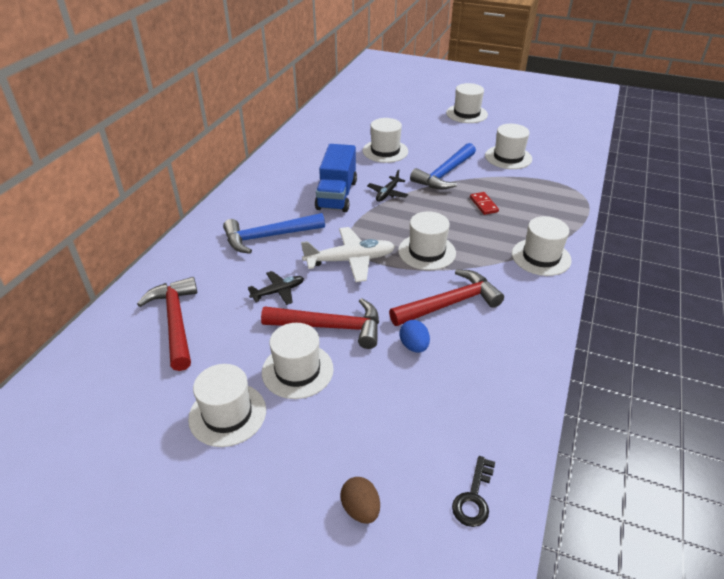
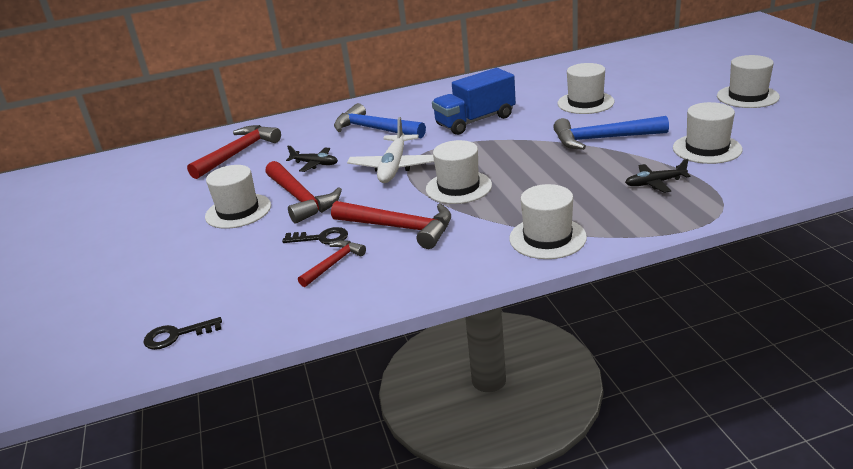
camera: 55 degrees right, 10 degrees down
(227, 414) = (170, 211): white hat -> none
(350, 260) = (394, 167): white plane -> white plane turned 60 degrees clockwise
(360, 509) = (127, 295): brown egg -> none
(387, 193) = (517, 134): black plane -> black plane (655, 183)
(414, 346) = (321, 238): blue egg -> black key
(462, 358) = (334, 264): none -> red hammer
(483, 204) = (586, 176): red domino -> none

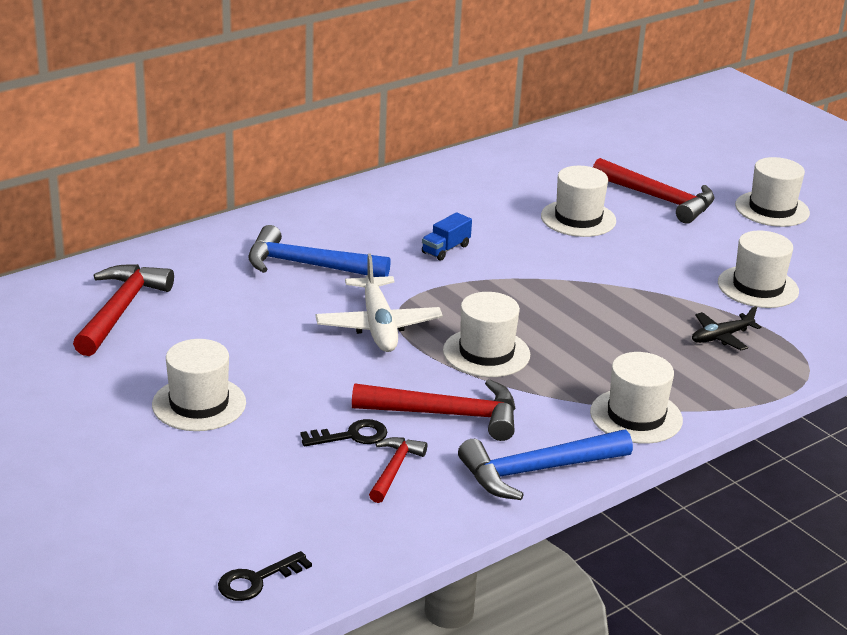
camera: 25 degrees left, 0 degrees up
(301, 199) = (278, 380): red hammer -> red hammer (659, 199)
(315, 164) = (258, 325): black plane -> none
(475, 121) = (446, 249): blue truck -> blue truck, size x0.49
(602, 139) = (629, 275): blue hammer -> blue hammer (537, 471)

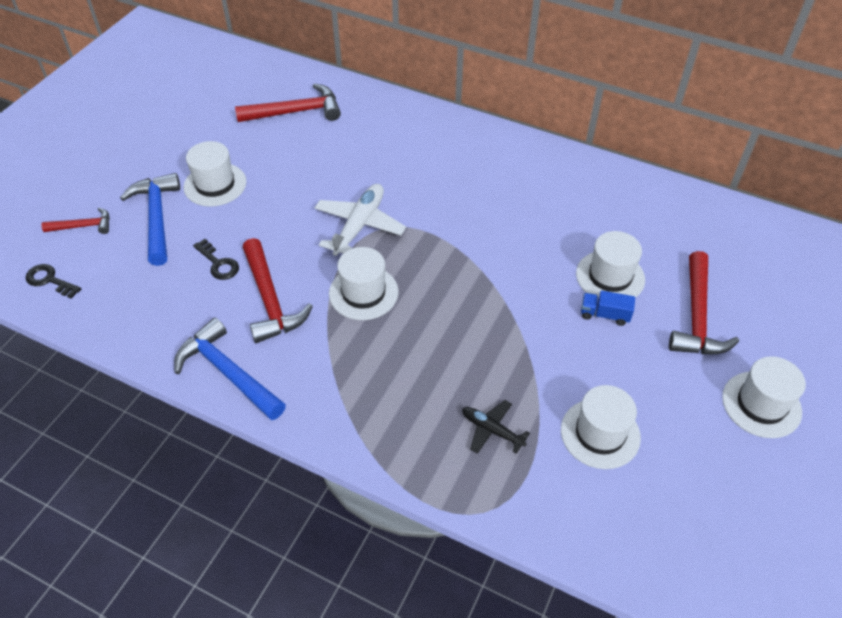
camera: 65 degrees right, 20 degrees up
(307, 265) = (411, 164): blue hammer -> blue hammer (157, 217)
(378, 326) = (359, 225): white plane -> white plane turned 150 degrees clockwise
(394, 469) = (191, 298): red hammer -> red hammer (83, 226)
(446, 249) = (492, 220): blue truck -> blue truck (604, 315)
(636, 416) = (333, 408): white hat -> none

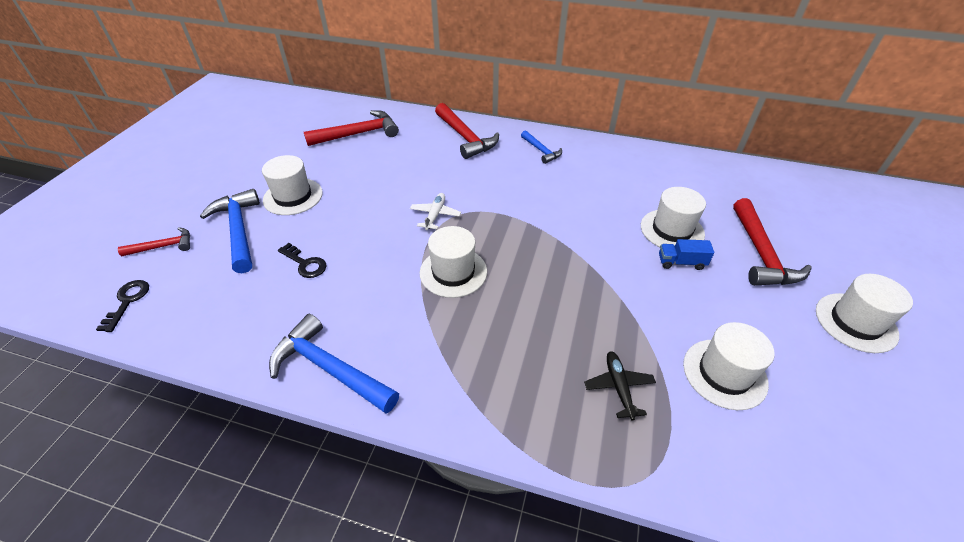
camera: 10 degrees left, 5 degrees down
(50, 280) = (127, 301): black key -> black key turned 75 degrees clockwise
(270, 300) = (363, 291): red hammer -> red hammer (465, 137)
(359, 225) = (435, 215): white plane -> white plane, size x0.58
(492, 430) = (618, 387): black plane -> black plane turned 60 degrees clockwise
(497, 159) = (541, 151): none -> blue hammer

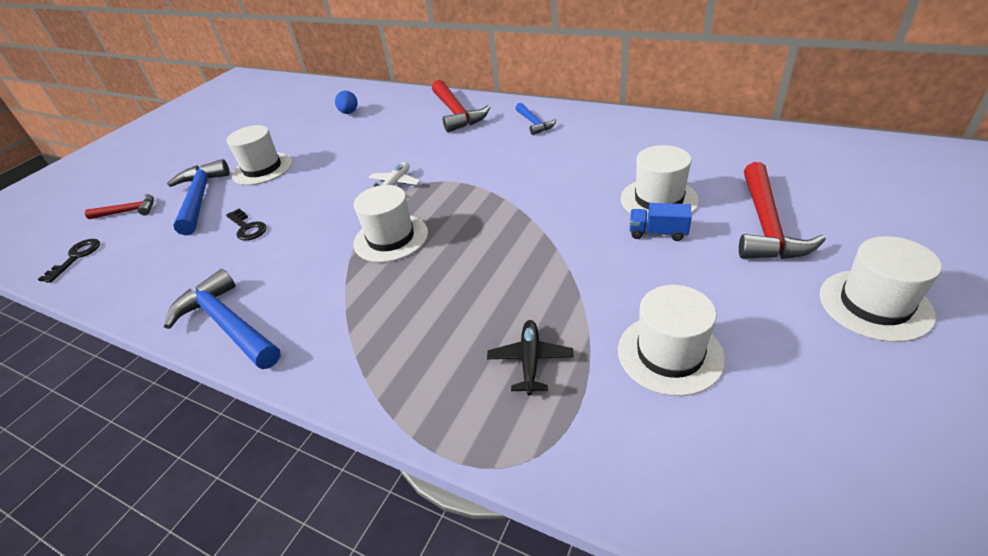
camera: 15 degrees right, 5 degrees down
(358, 134) = (349, 113): red hammer -> blue egg

